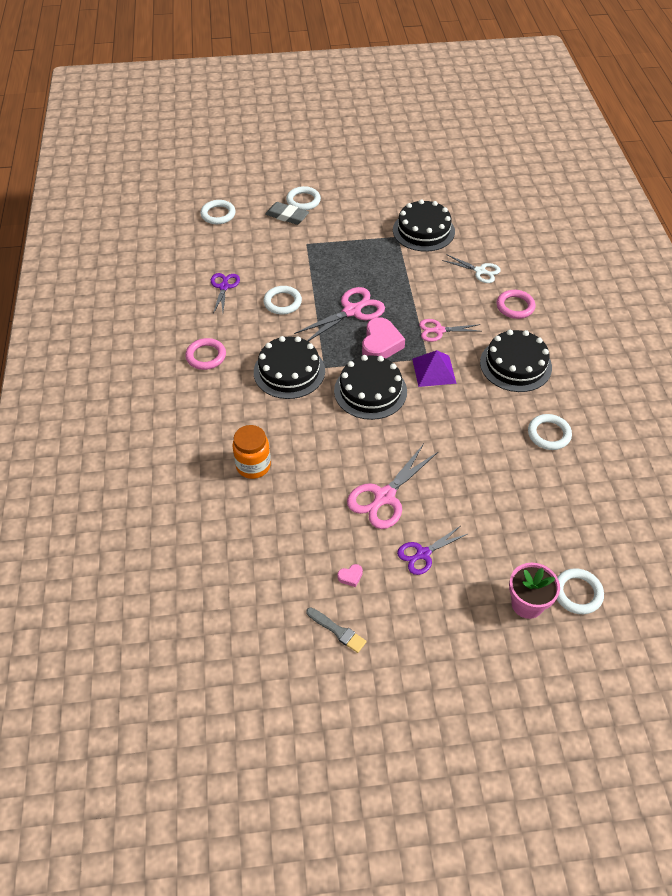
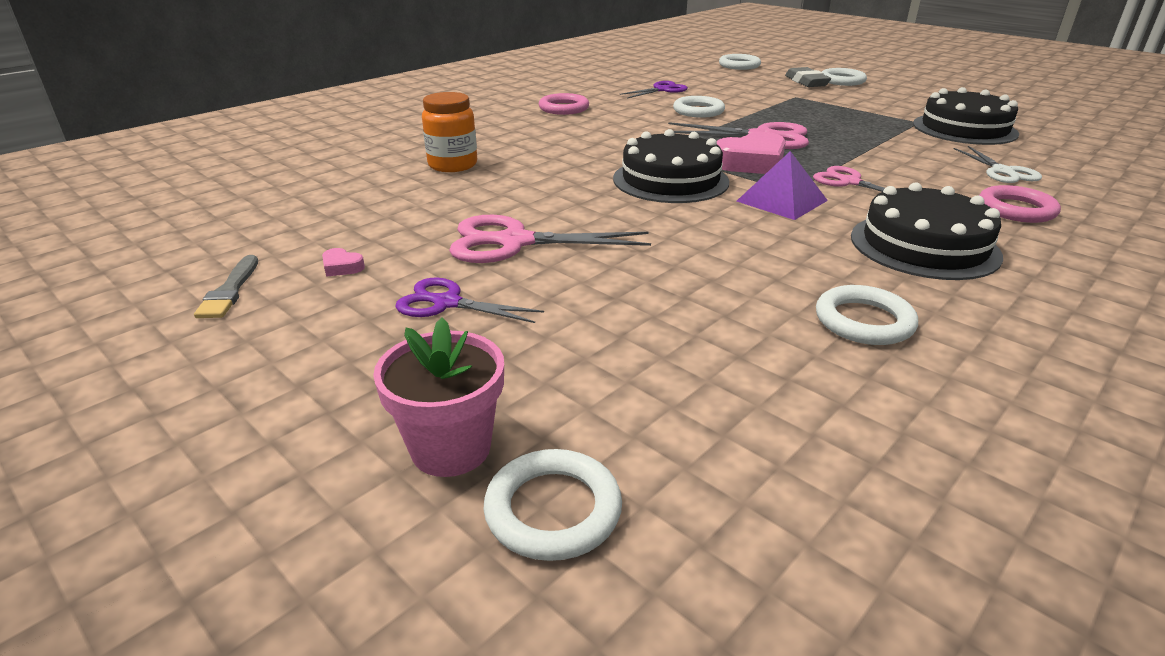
camera: 50 degrees right, 20 degrees down
(289, 371) = (615, 139): black cake -> none

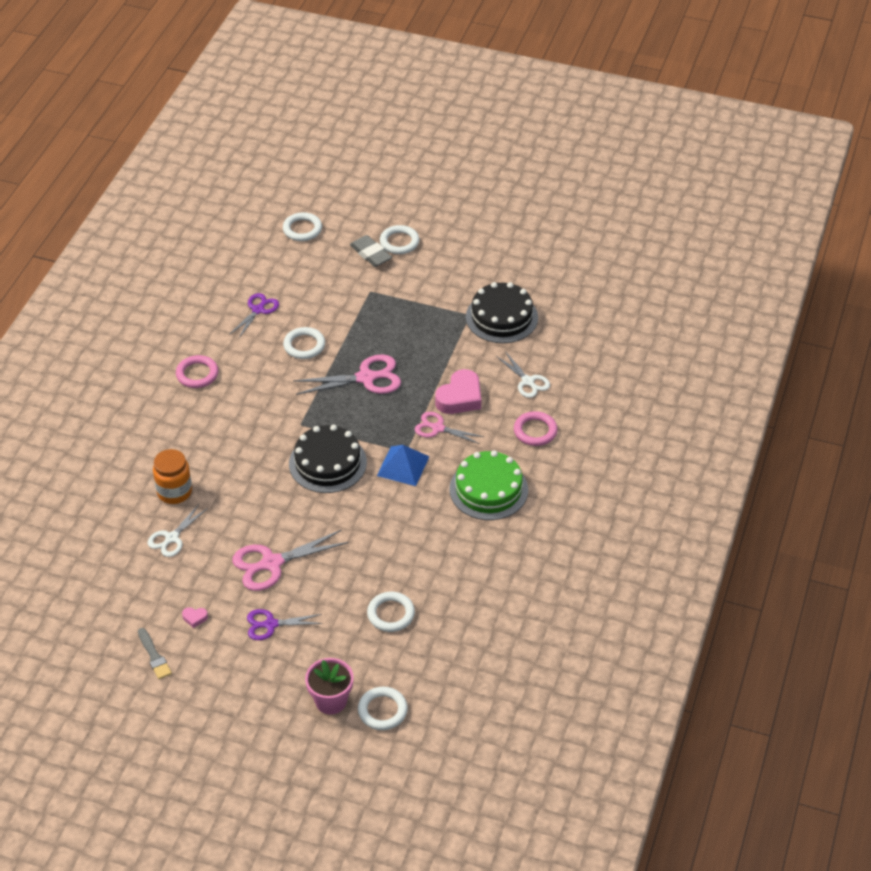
camera: 25 degrees left, 15 degrees up
(405, 194) = (171, 538): none -> white scissors
(751, 162) = (370, 421): pink heart -> pink heart (460, 397)
(781, 200) = (403, 466): purple pyramid -> blue pyramid
(864, 321) = (468, 566): white ring -> white ring (391, 614)
(924, 246) = (488, 489): black cake -> green cake

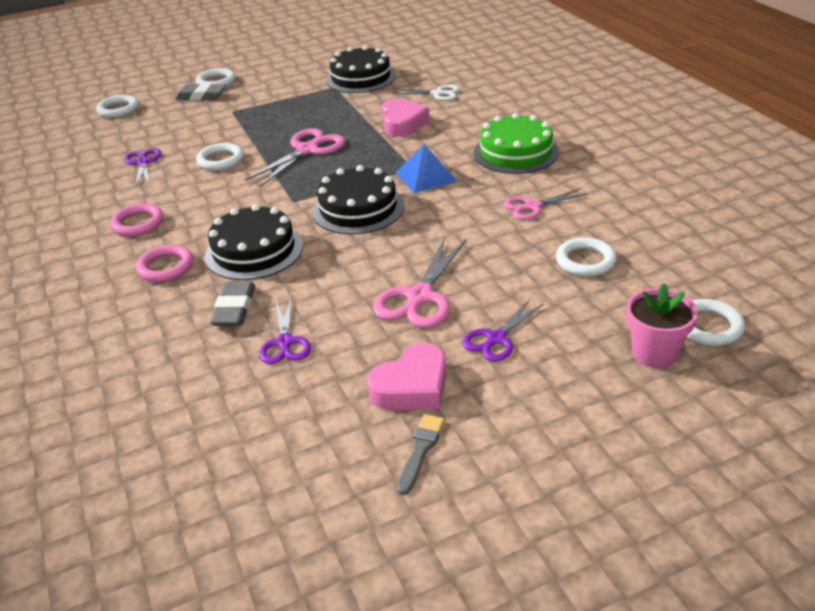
camera: 40 degrees left, 10 degrees down
(154, 656) = (420, 450): grey brush -> grey brush turned 90 degrees counterclockwise
(171, 538) = (285, 343): white scissors -> purple scissors
(174, 492) = (234, 308): orange jar -> grey eraser
(195, 618) = (412, 386): pink heart -> pink heart, size x2.36
(232, 452) = (254, 251): none -> black cake
(437, 428) = (415, 145): pink scissors -> pink scissors (532, 206)
(535, 431) = (489, 110): pink ring -> pink ring (166, 267)

